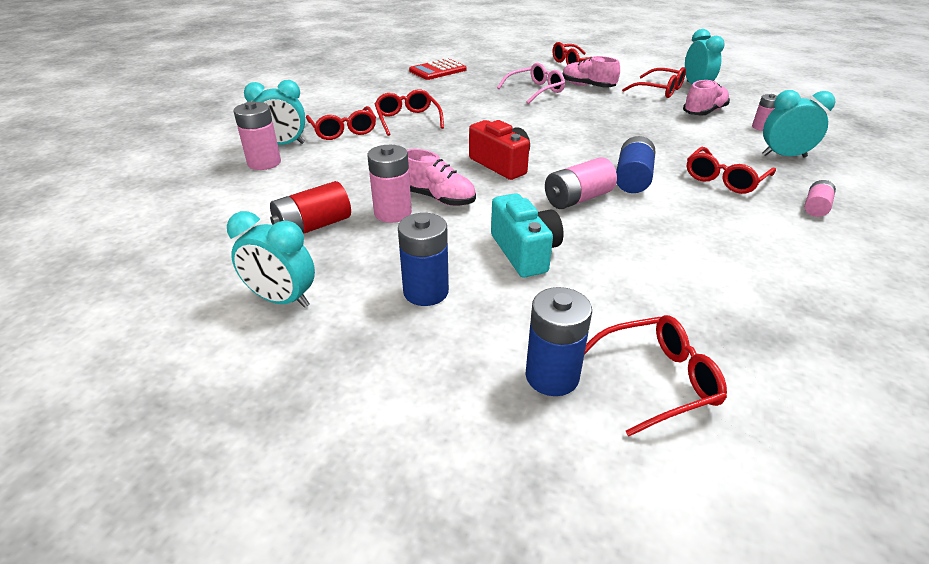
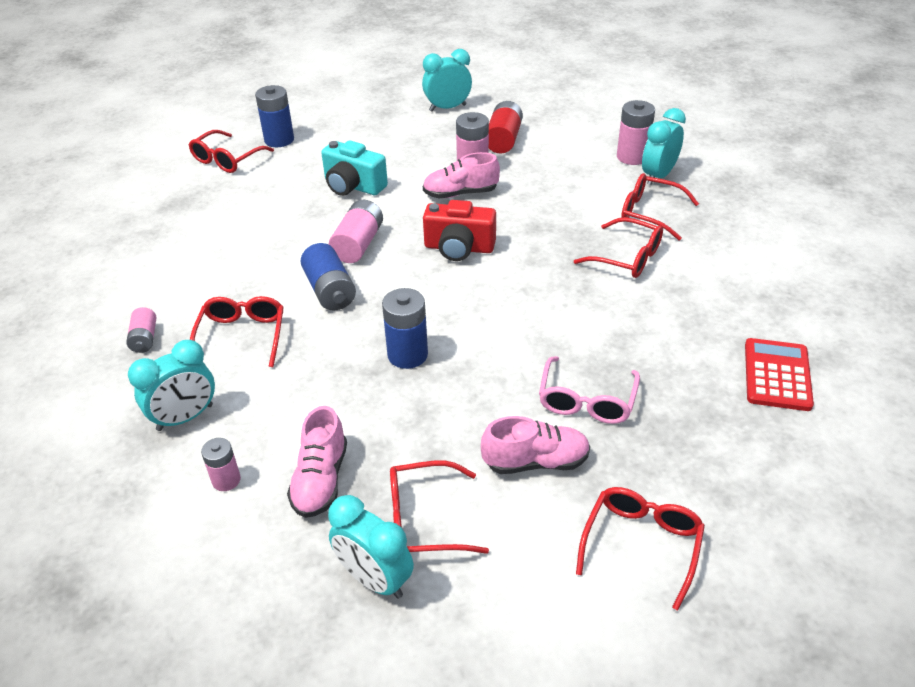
camera: 140 degrees right, 5 degrees up
(426, 292) = (382, 142): blue battery -> blue battery (407, 355)

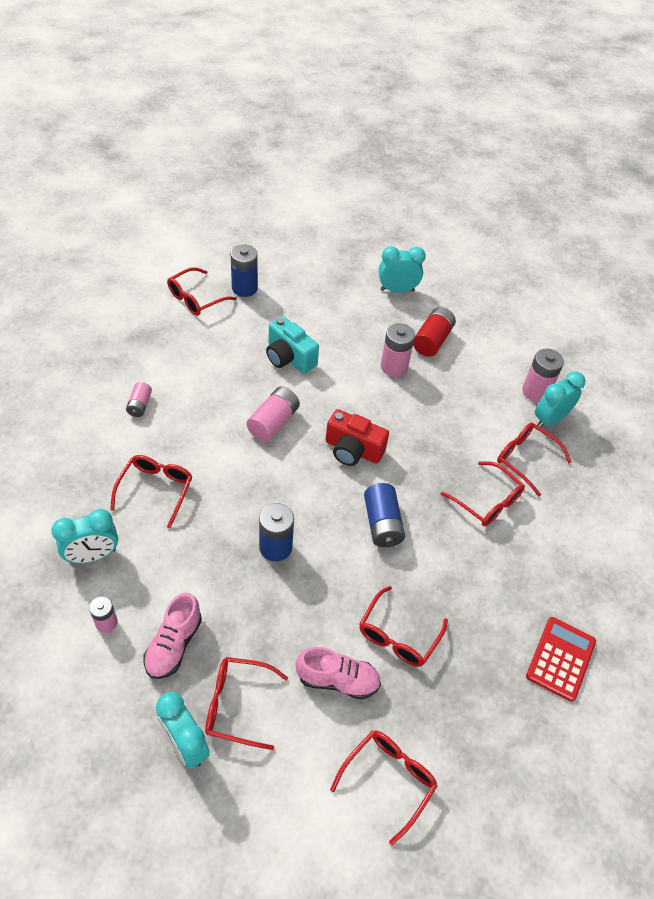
camera: 10 degrees right, 10 degrees up
(144, 338) = (83, 470): pink battery -> pink battery (140, 405)
(330, 291) = (236, 464): blue battery -> blue battery (382, 523)
(460, 193) = (374, 391): pink shoe -> none
(586, 401) = (398, 635): pink glasses -> red glasses

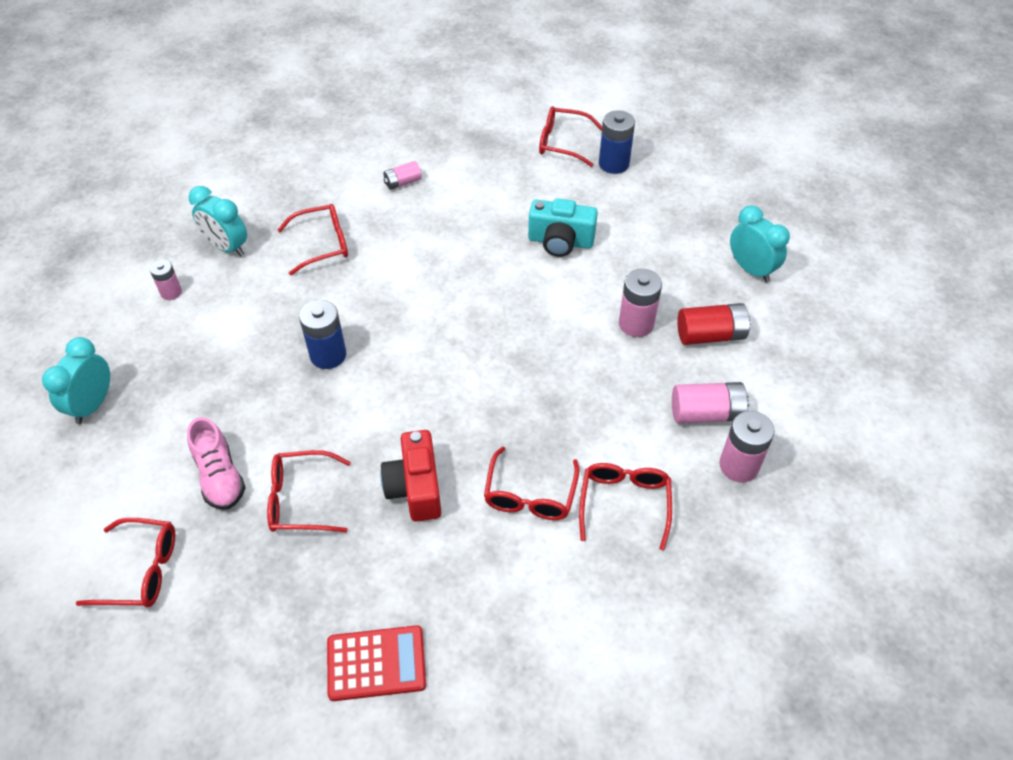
camera: 60 degrees right, 0 degrees up
(174, 645) = (179, 344): pink shoe -> none
(237, 705) = (149, 418): red glasses -> none
(273, 422) = (469, 275): pink battery -> pink battery (706, 413)
(289, 357) = (560, 241): turquoise camera -> turquoise camera turned 90 degrees counterclockwise
(353, 450) = (492, 349): red camera -> red camera (415, 488)
(382, 523) = (422, 419): blue battery -> none
(549, 419) = (709, 500): turquoise clock -> none

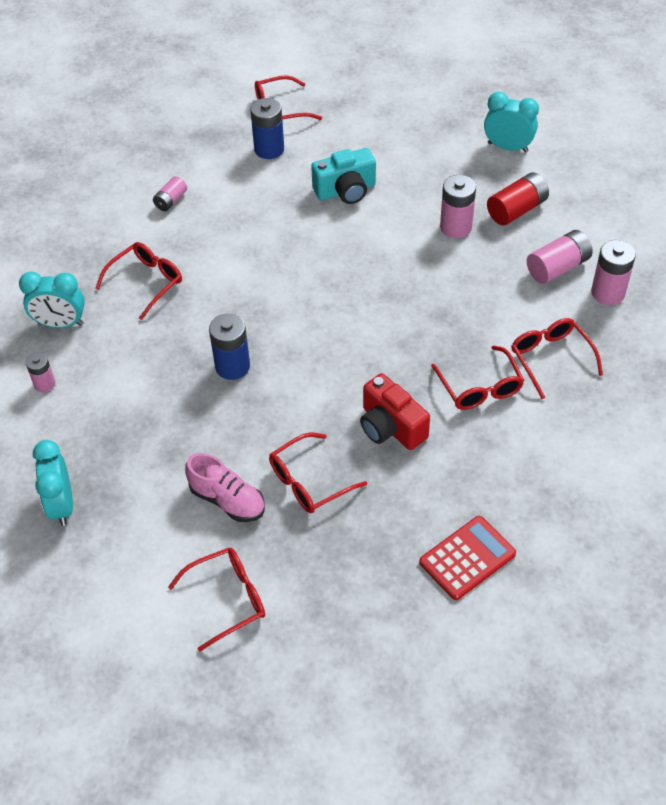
camera: 30 degrees left, 0 degrees up
(614, 164) = (337, 110): blue battery -> blue battery (269, 149)

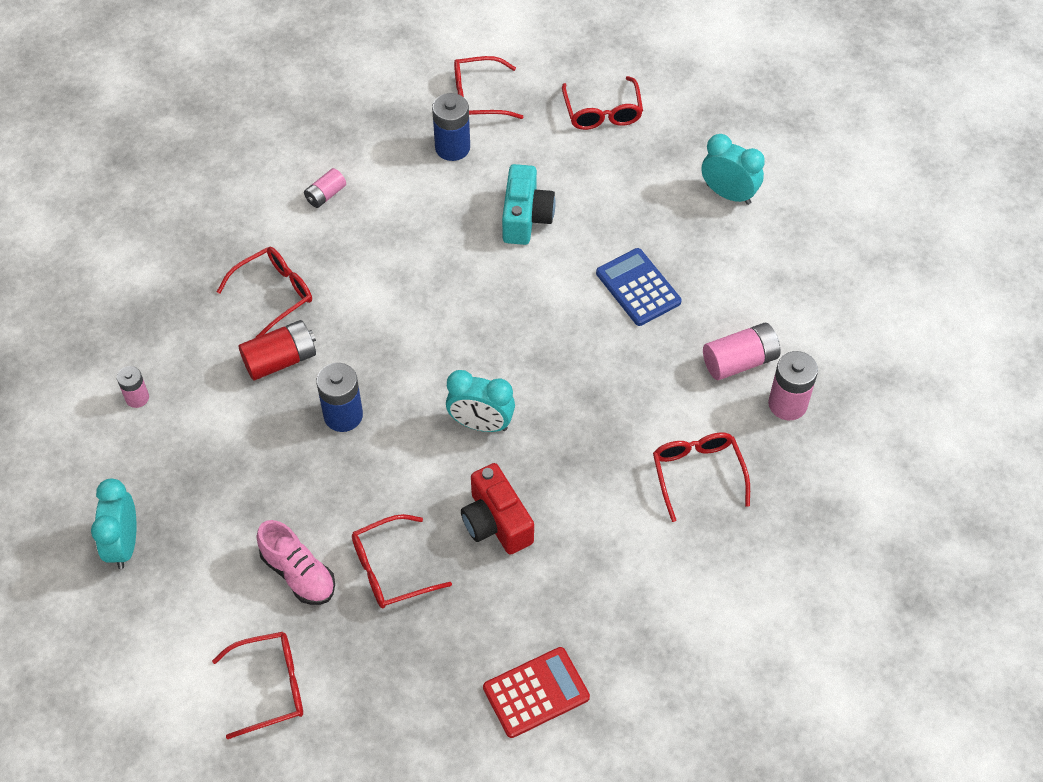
camera: 10 degrees right, 5 degrees up
(60, 324) = (170, 328): turquoise clock -> turquoise clock (481, 424)
(345, 190) = (525, 217): turquoise camera -> turquoise camera turned 75 degrees counterclockwise
(455, 227) = (638, 287): pink battery -> blue calculator
(480, 387) = (607, 494): red glasses -> red glasses (602, 112)
(516, 210) = (714, 278): red battery -> red battery (280, 360)

